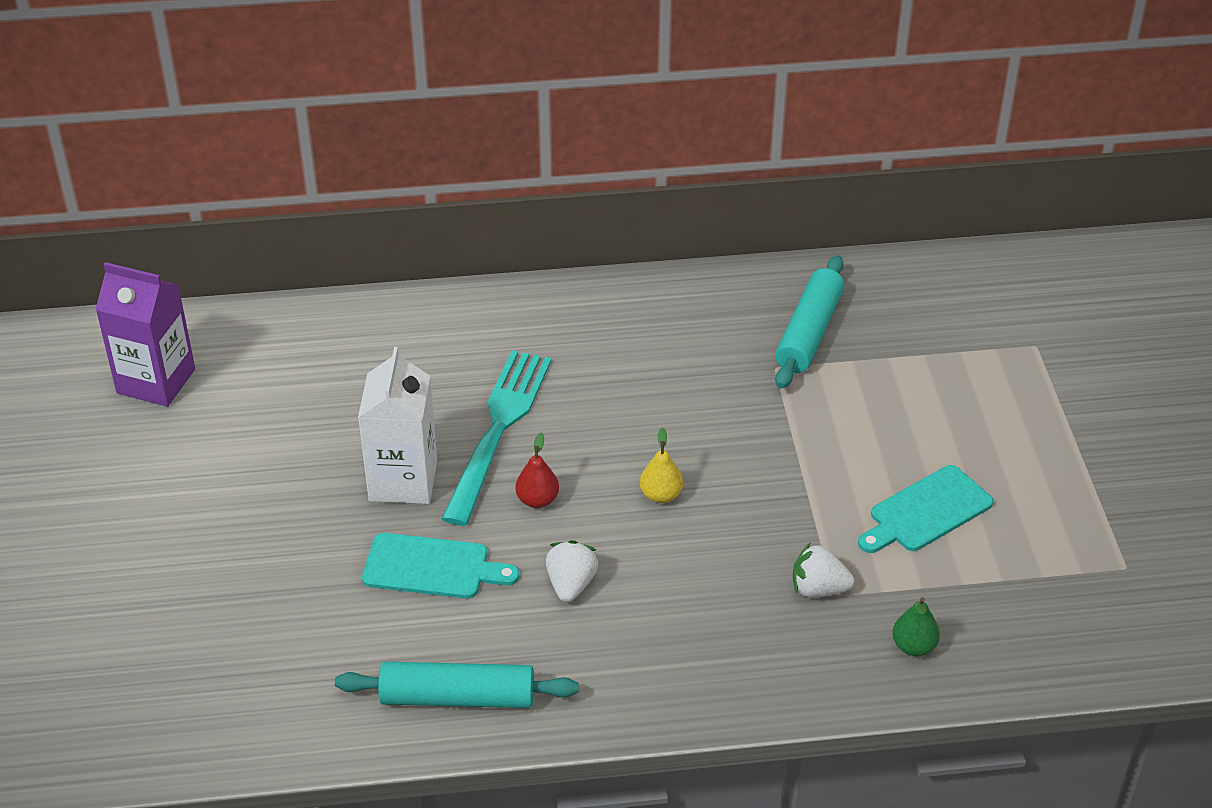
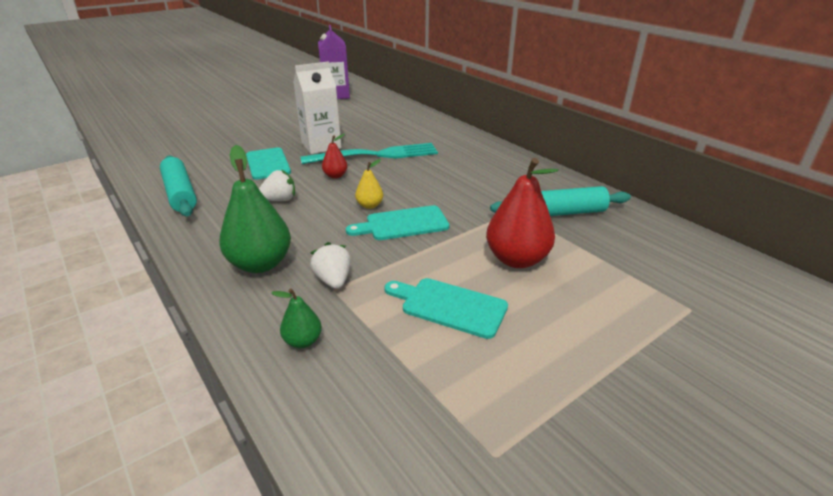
camera: 60 degrees right, 10 degrees down
(734, 481) = (403, 224): none -> turquoise cutting board
(737, 646) = (260, 264): none -> green pear
(878, 419) = (517, 259): none -> red pear

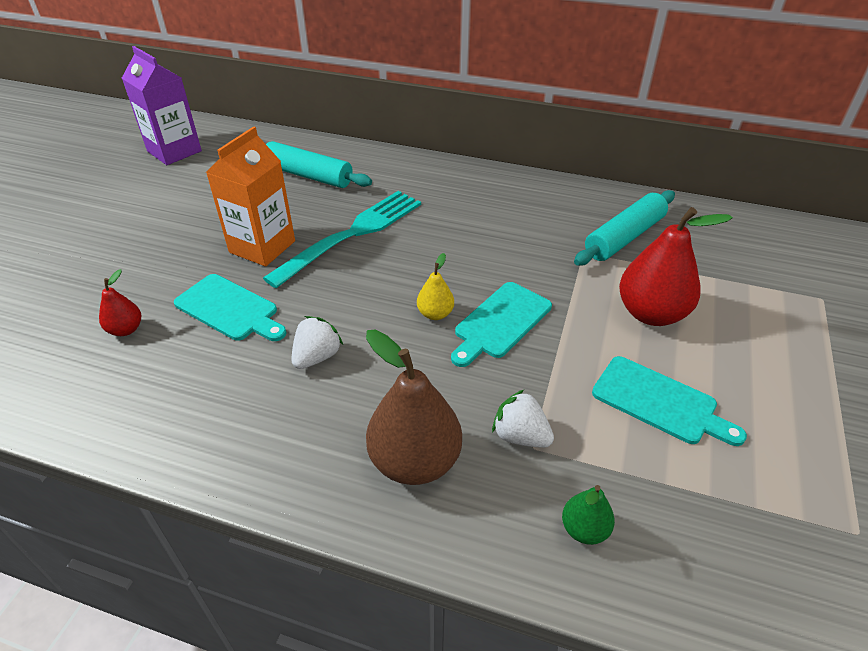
camera: 35 degrees left, 10 degrees up
(180, 193) = (159, 414): turquoise rolling pin -> turquoise rolling pin (308, 175)
(260, 264) = (415, 461): green pear -> brown pear
(321, 145) = (262, 247): white carton -> orange carton
(335, 176) = (341, 288): red pear -> red pear (126, 329)
(449, 306) = (659, 402): turquoise cutting board -> turquoise cutting board turned 135 degrees counterclockwise

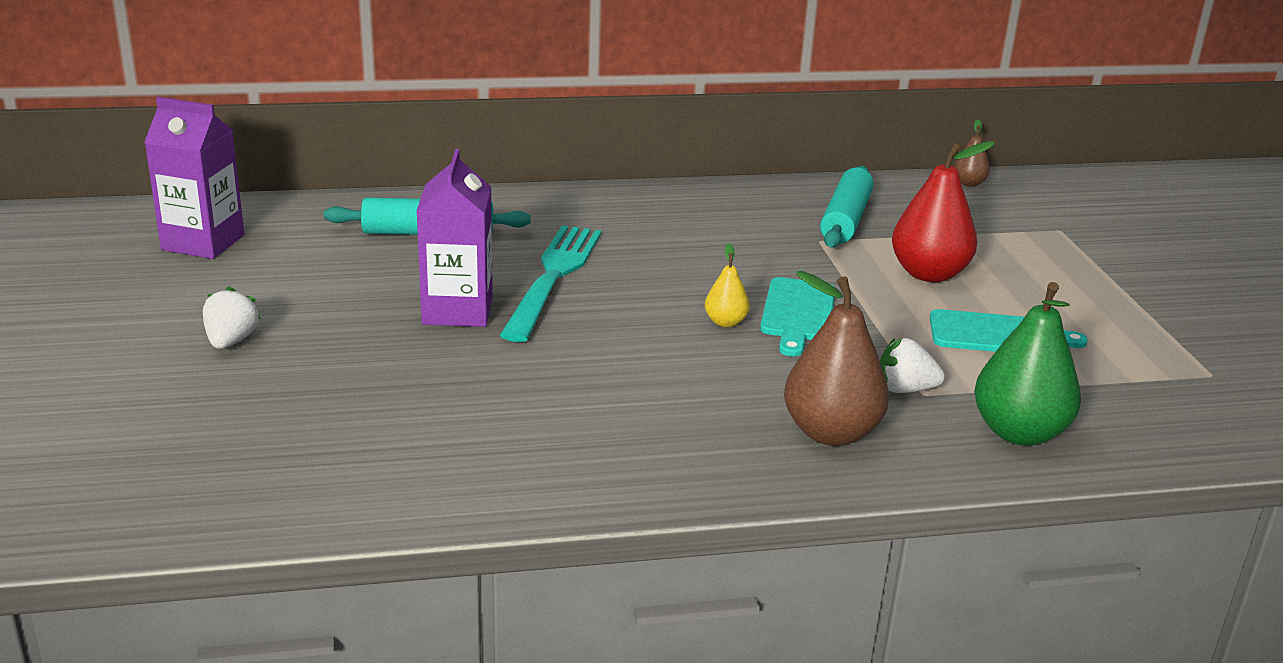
camera: 30 degrees left, 15 degrees down
(126, 329) = (386, 420): red pear -> none
(229, 309) = (491, 372): turquoise cutting board -> none
(262, 247) = (457, 310): orange carton -> purple carton
(317, 357) = (642, 385): white strawberry -> white strawberry (231, 341)
(584, 529) = (1019, 432): green pear -> green pear, size x2.01
(770, 226) = (968, 183): none -> brown pear

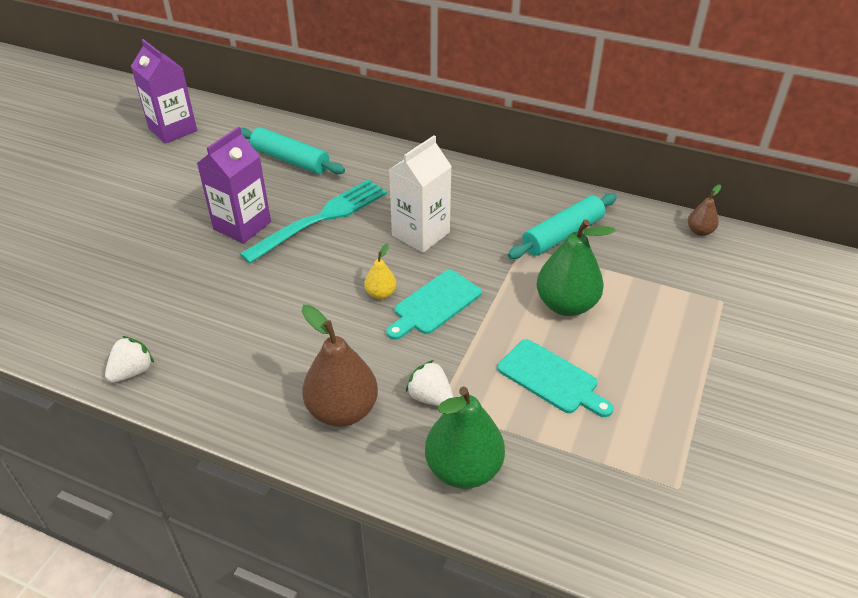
camera: 35 degrees right, 15 degrees up
(231, 341) = (113, 205): white strawberry -> white strawberry (132, 371)
(694, 259) = (420, 234): none -> white carton
(929, 274) = (566, 305): red pear -> green pear

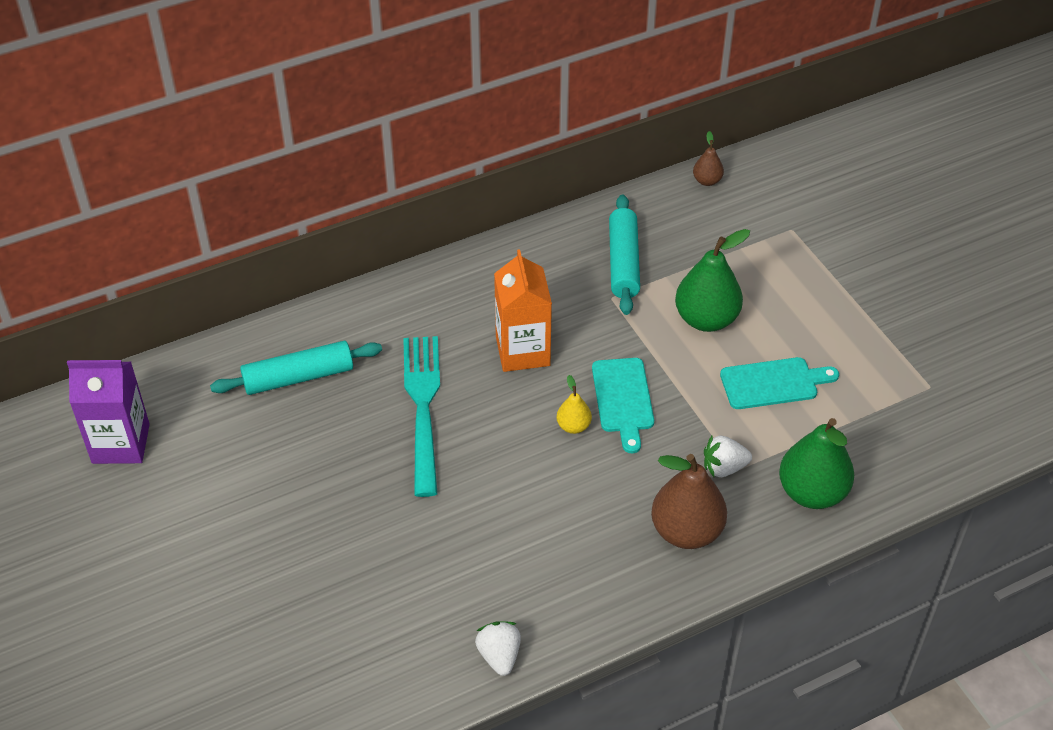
camera: 50 degrees left, 5 degrees up
(242, 225) = (367, 471): purple carton -> none
(420, 234) = (522, 351): white carton -> orange carton

